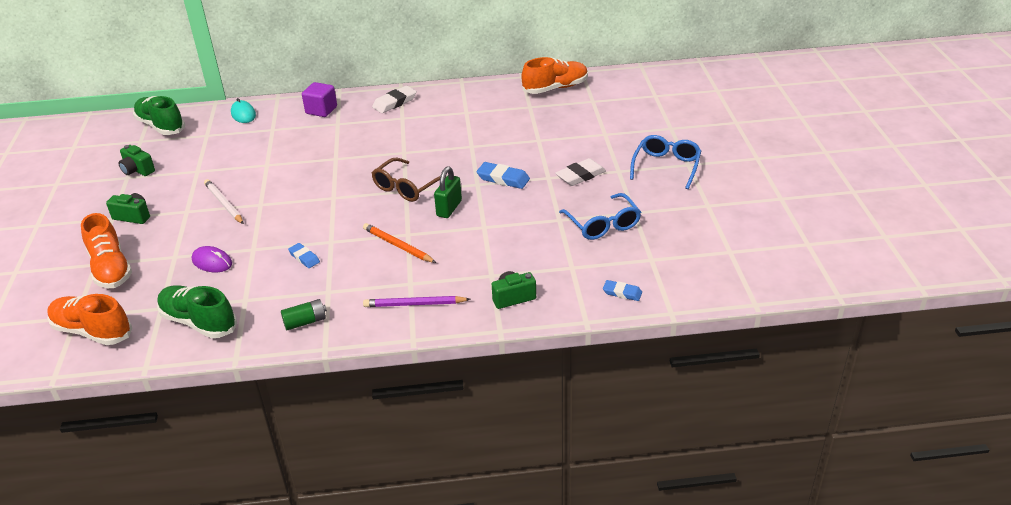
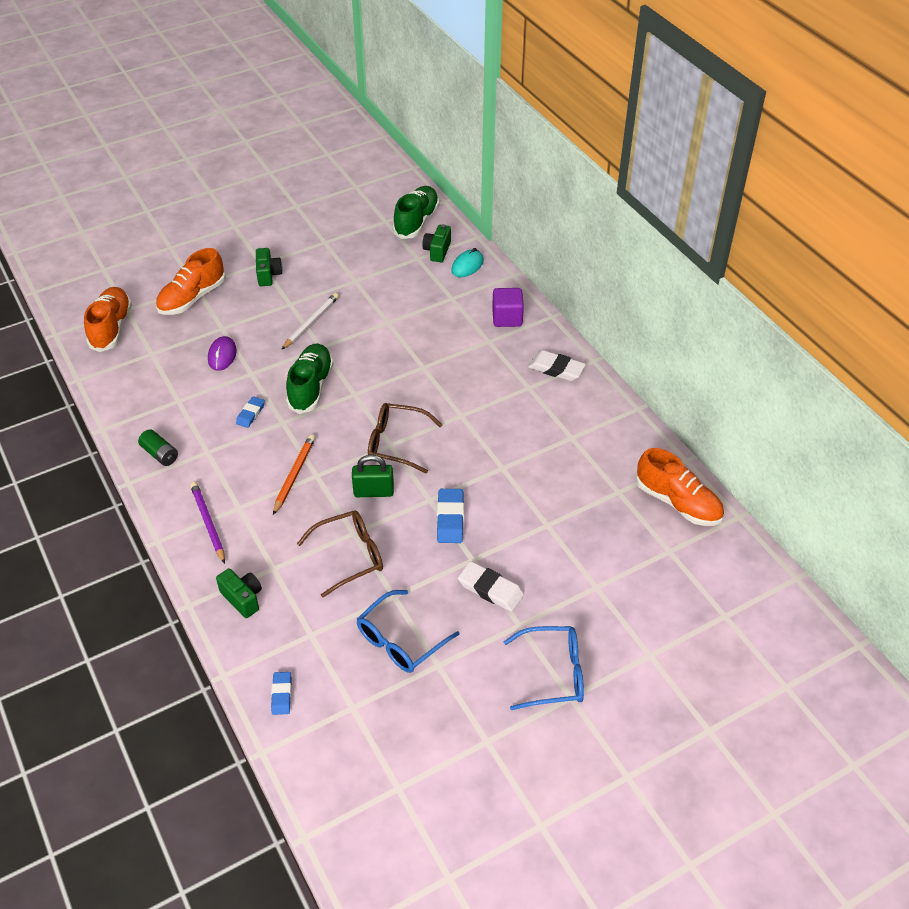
camera: 65 degrees right, 10 degrees up
(137, 170) = (338, 243): green camera -> green camera (437, 251)
(199, 322) = (140, 385): green shoe -> green shoe (311, 387)
(506, 233) = (349, 556): none -> brown glasses

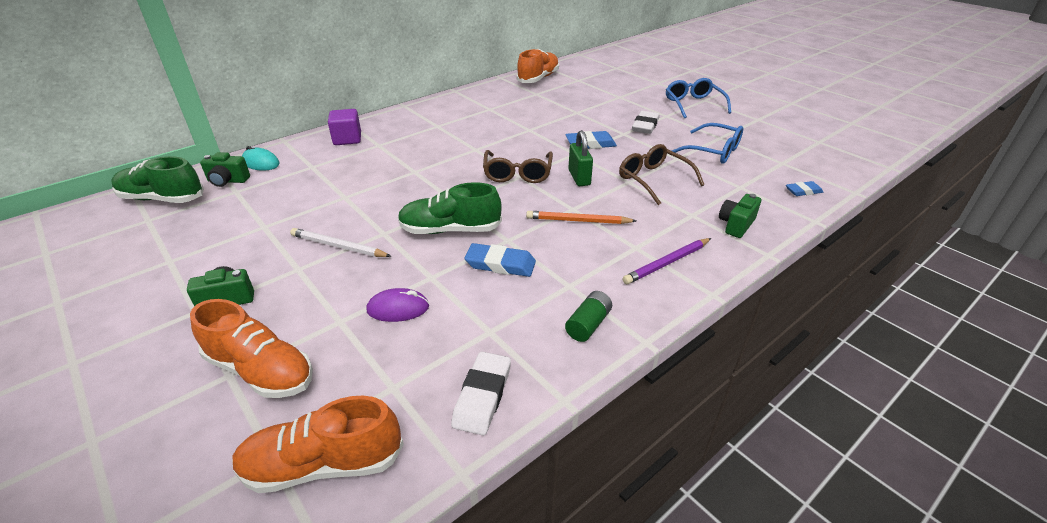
camera: 100 degrees left, 10 degrees down
(250, 414) = (500, 264): blue eraser -> blue eraser, size x1.58
(556, 369) = (414, 117): white eraser -> white eraser (482, 396)

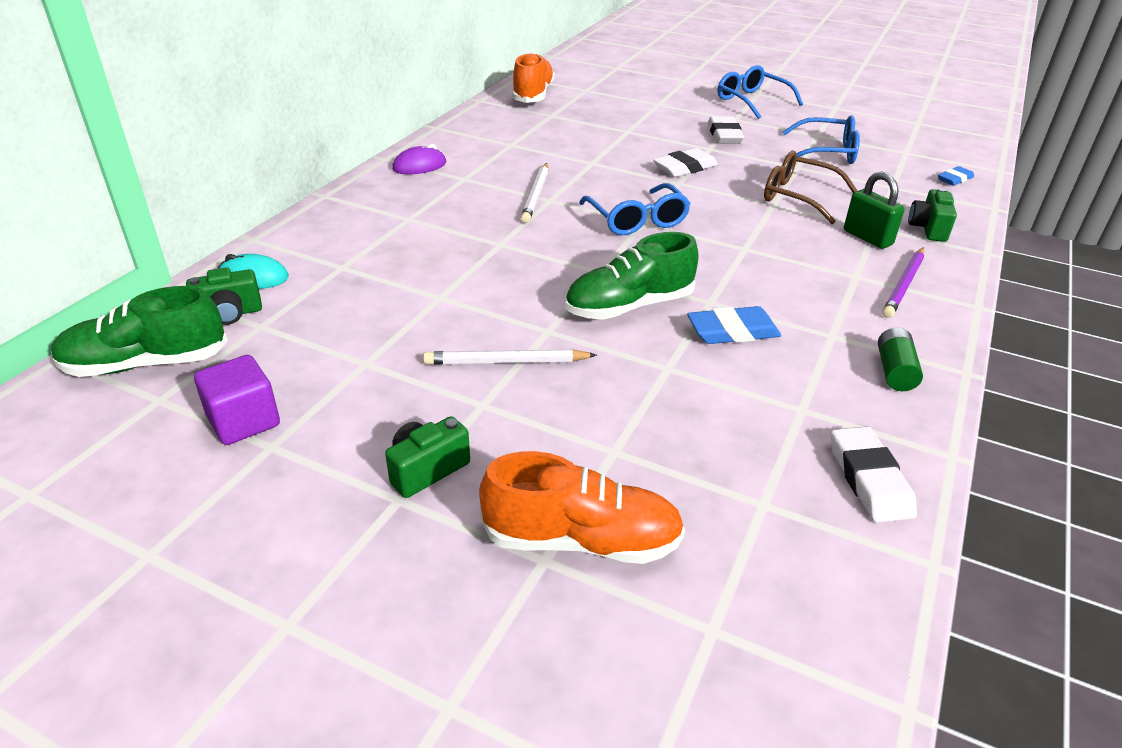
camera: 25 degrees left, 0 degrees up
(323, 464) = (781, 613): orange shoe -> none
(347, 139) = (353, 219): purple cube -> purple cube (244, 421)
(398, 309) = (670, 415): purple mouse -> purple mouse (419, 166)
(470, 144) = (536, 195): none -> white pencil
(517, 173) = (637, 220): brown glasses -> blue glasses
(578, 221) = (765, 261): orange pencil -> none
(579, 178) = (714, 210): green padlock -> green padlock (867, 238)
(590, 144) = (685, 168): blue eraser -> white eraser

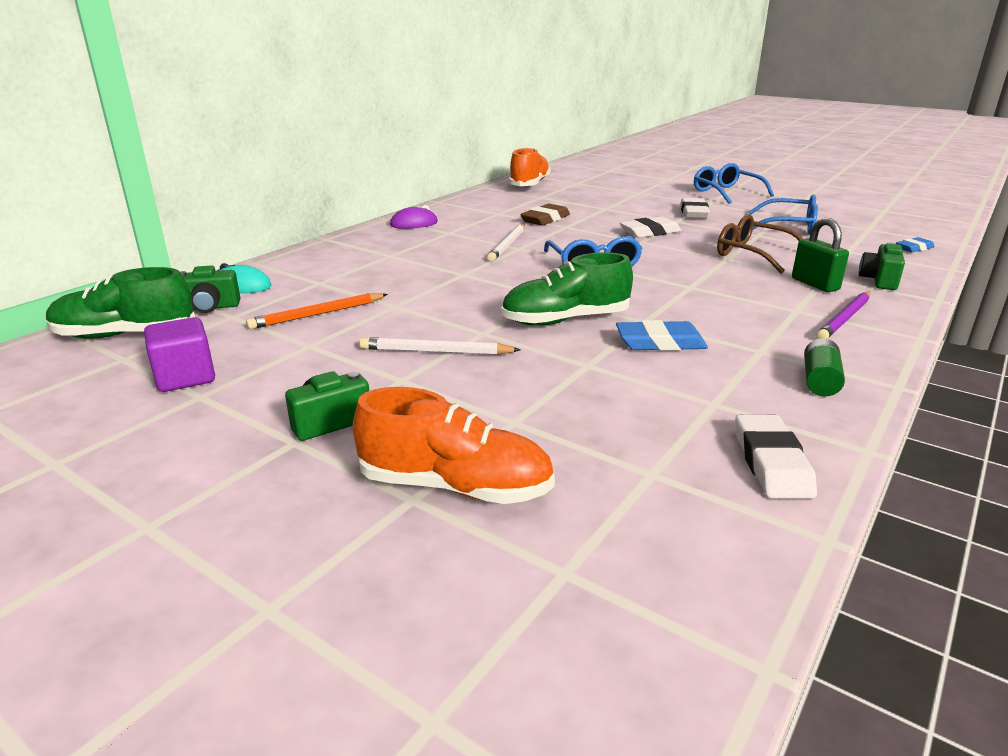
camera: 10 degrees right, 10 degrees down
(358, 316) = (317, 314): none -> orange pencil
(566, 152) = (545, 219): none -> brown eraser

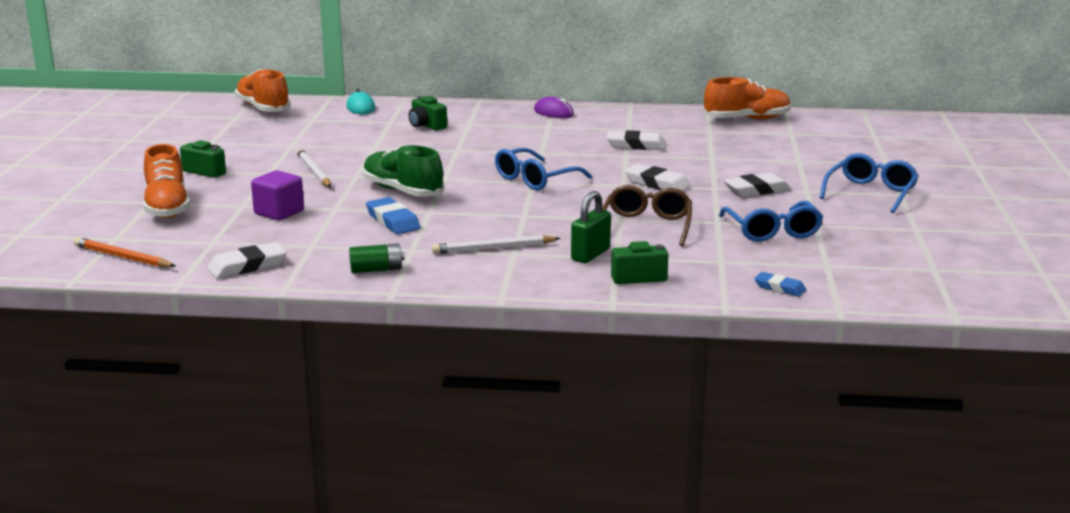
camera: 60 degrees right, 5 degrees down
(125, 335) = (263, 108): green shoe -> orange shoe
(185, 377) = (227, 134): purple cube -> purple cube (279, 212)
(210, 307) = (319, 111): green camera -> green camera (426, 126)
(317, 314) = (337, 135): orange pencil -> orange pencil (123, 257)
(507, 245) = (544, 148): white pencil -> white pencil (493, 248)
(545, 219) = (636, 145): brown eraser -> white eraser
(844, 319) = (513, 270): purple pencil -> none

